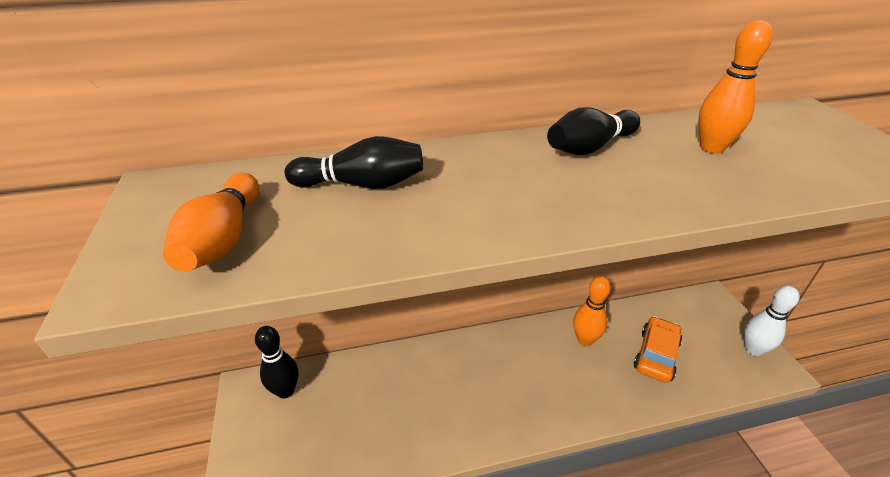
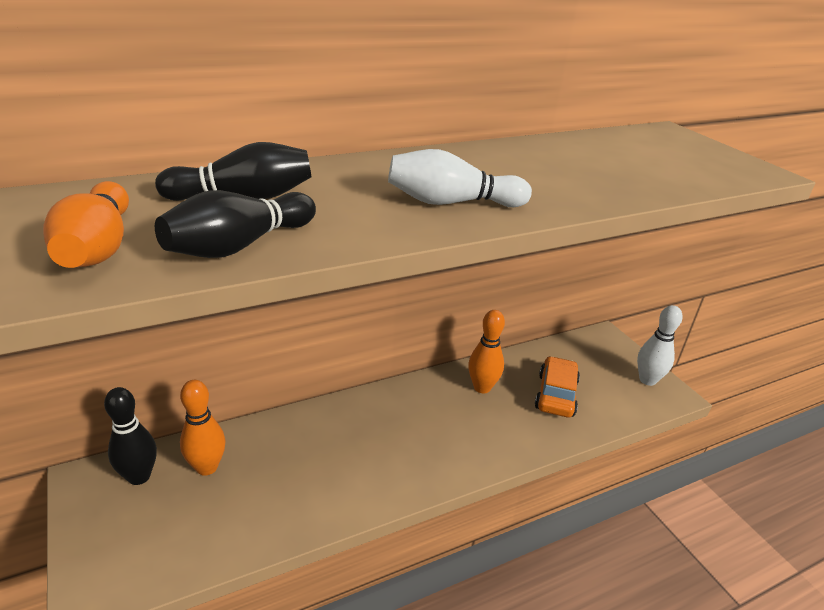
camera: 15 degrees left, 5 degrees down
(558, 199) = (452, 203): none -> white bowling pin
(590, 147) = (475, 162): black bowling pin -> black bowling pin (240, 246)
(711, 148) = (588, 160): orange bowling pin -> orange bowling pin (207, 467)

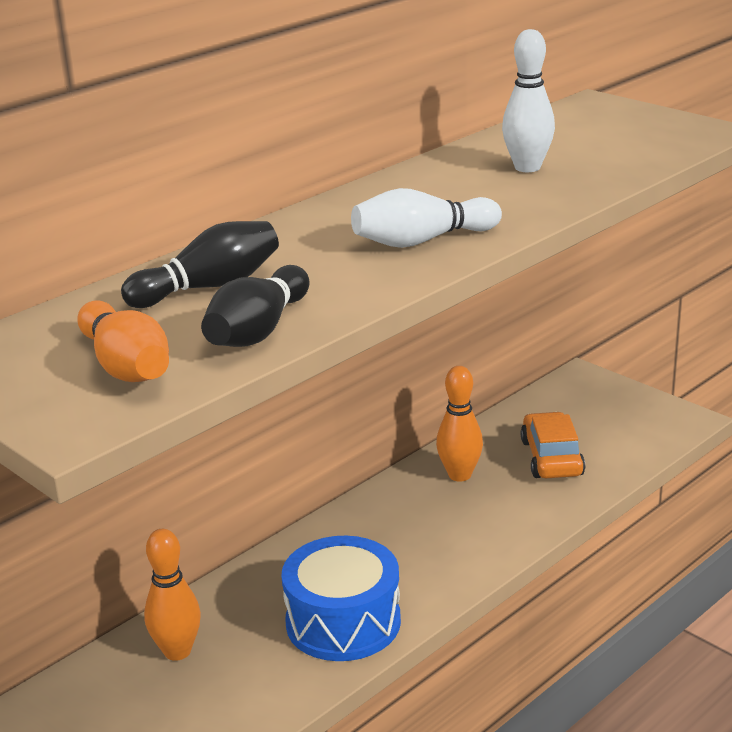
camera: 15 degrees left, 5 degrees down
(139, 476) = (100, 684): black bowling pin -> none
(334, 484) = (343, 622): none -> blue drum
(647, 380) = (651, 412): white bowling pin -> white bowling pin (527, 167)

